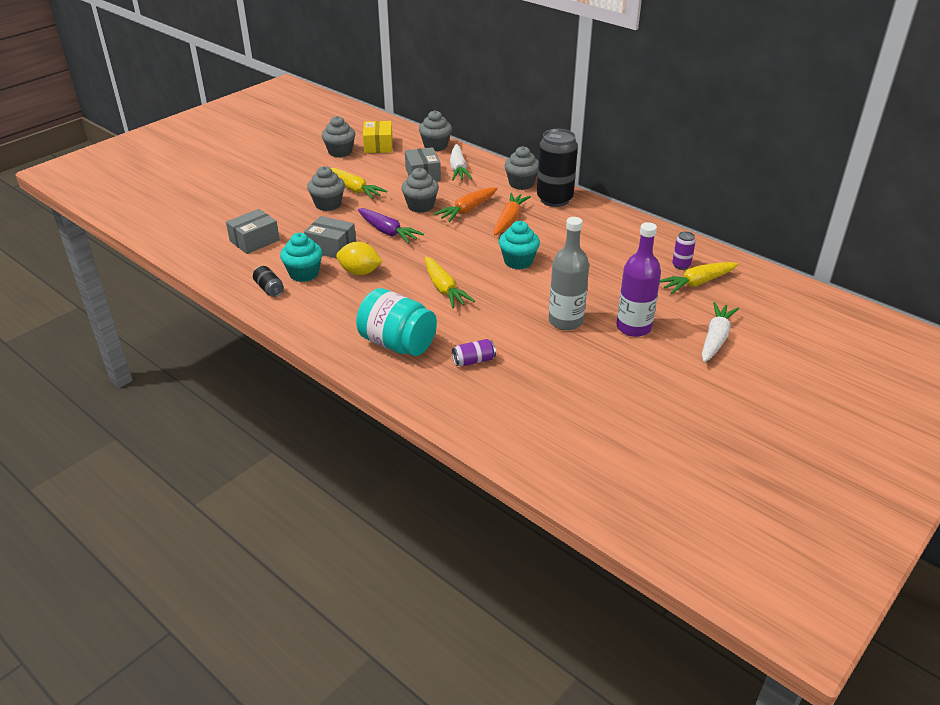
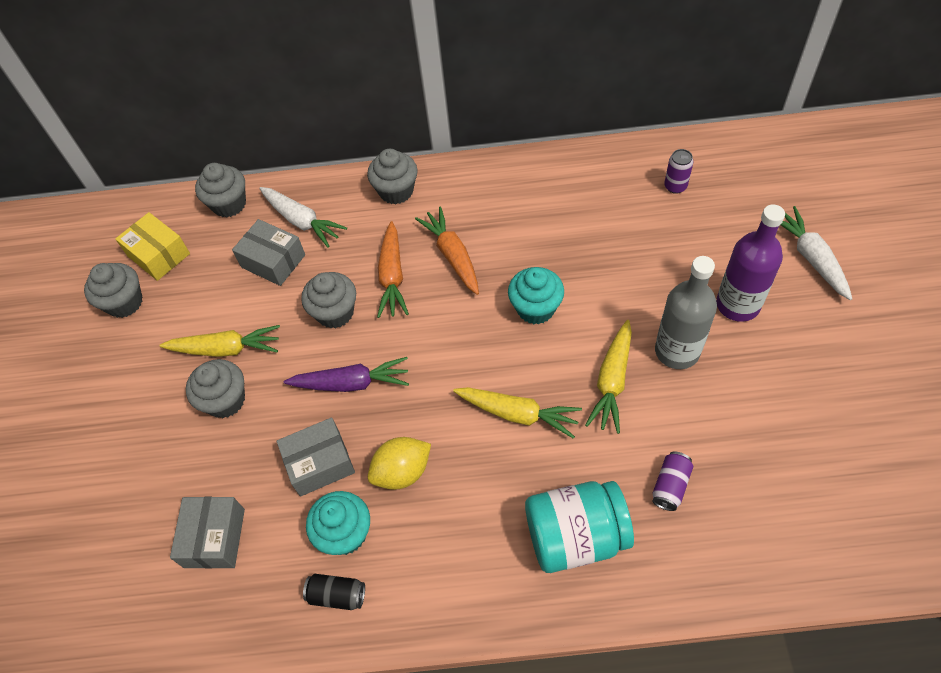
camera: 40 degrees left, 20 degrees up
(554, 199) = (457, 188): black can -> none
(697, 283) = (714, 198): yellow carrot -> yellow carrot (612, 381)

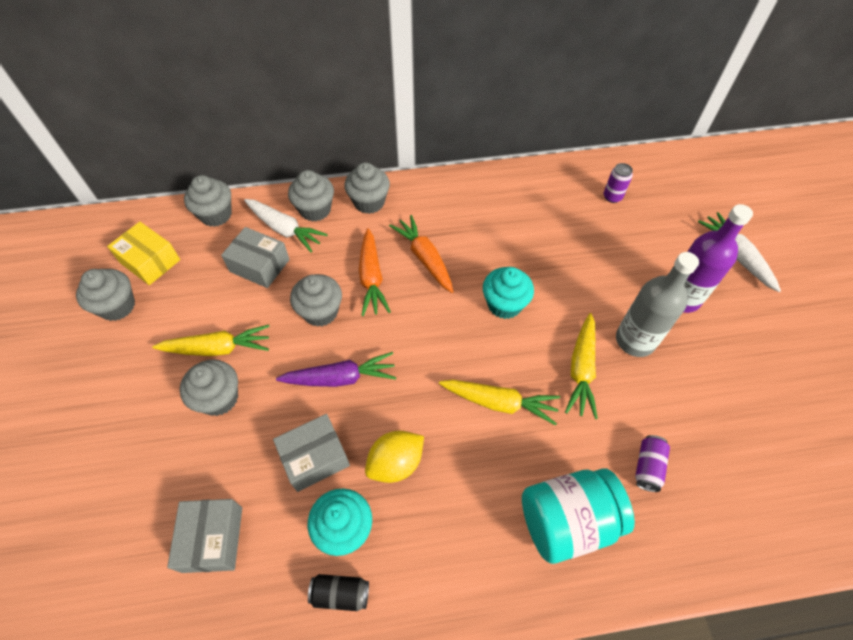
camera: 10 degrees left, 0 degrees up
(336, 199) = (315, 210): none -> grey cupcake

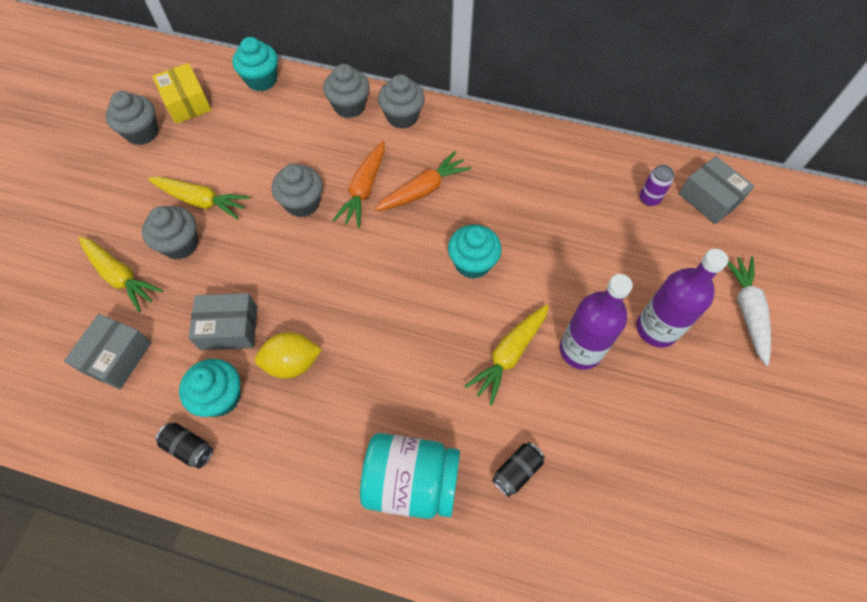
camera: 25 degrees right, 5 degrees up
(216, 215) = (261, 80): grey cupcake -> turquoise cupcake
(259, 265) = (274, 141): grey box -> grey box (709, 198)
(284, 229) = (312, 115): white carrot -> none
(340, 378) = (287, 269): purple carrot -> none
(425, 258) = (423, 190): orange carrot -> orange carrot turned 60 degrees clockwise
(499, 402) = (413, 351): yellow carrot -> yellow carrot (121, 276)
(635, 340) = (580, 350): grey bottle -> purple bottle
(647, 466) = (517, 471): purple can -> black can

